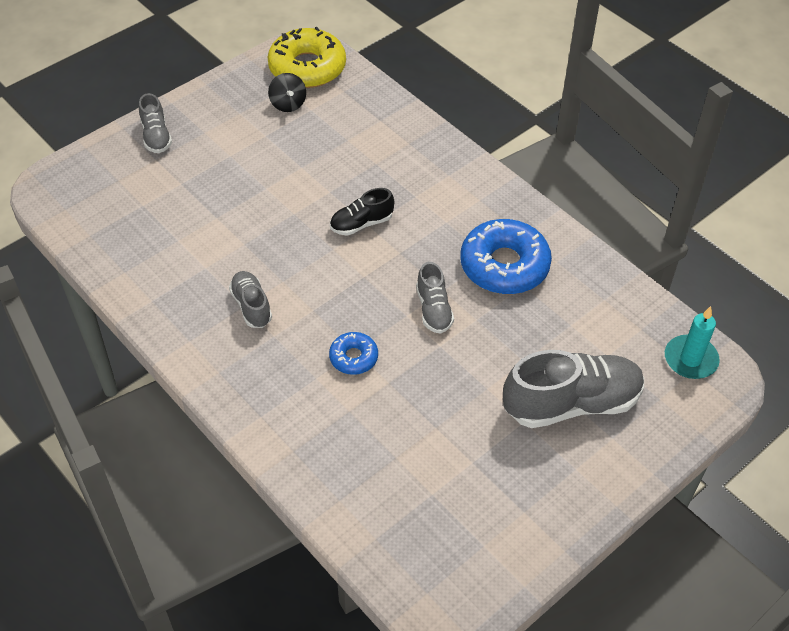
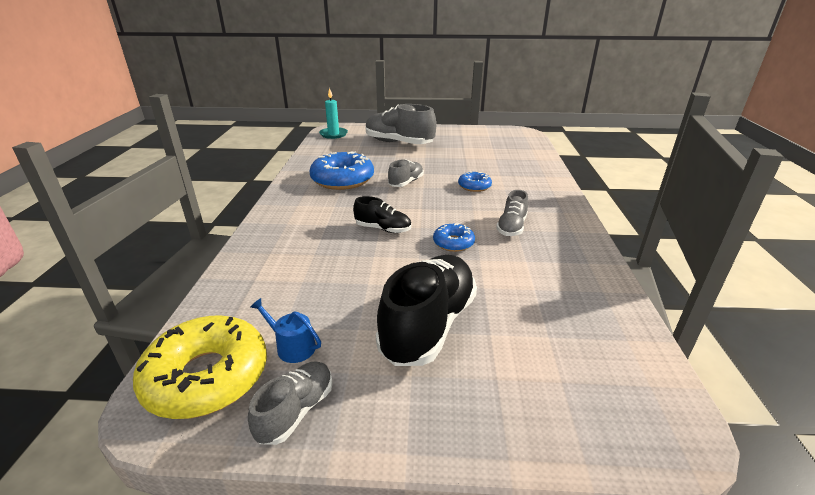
camera: 135 degrees left, 20 degrees down
(156, 136) = (472, 410): grey shoe -> grey shoe (296, 411)
(225, 164) = (428, 325): none -> black shoe
(283, 248) = (453, 243): none -> blue donut
(288, 104) = (292, 346): black spinning top -> blue watering can

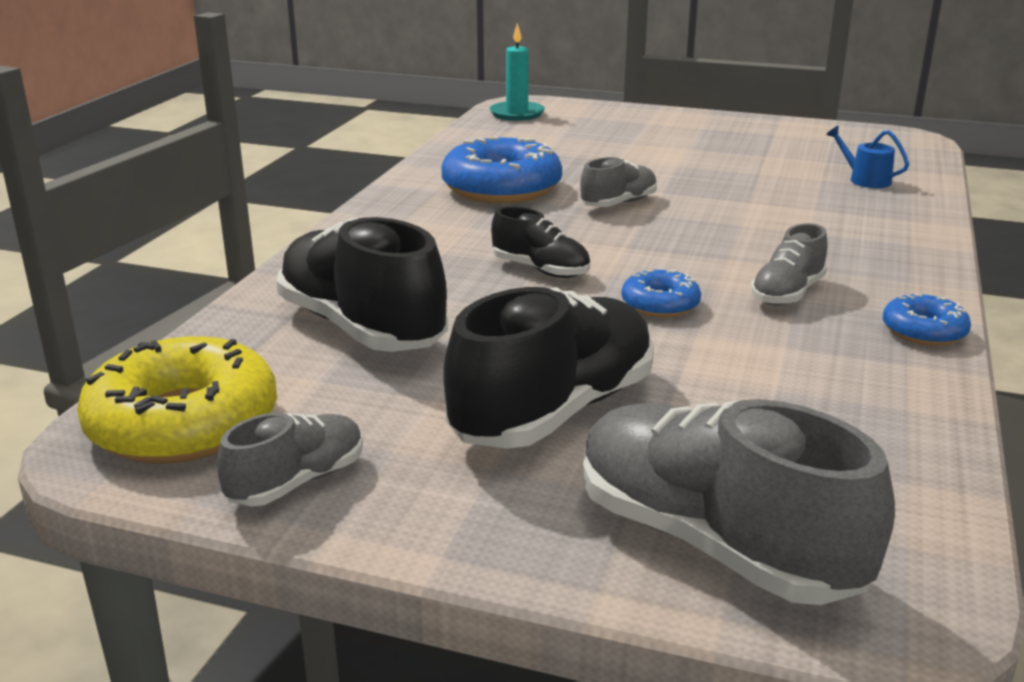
camera: 15 degrees right, 5 degrees down
(292, 346) = (321, 407): blue watering can -> blue watering can (865, 180)
(298, 283) = (361, 328): none -> black shoe
(398, 143) = (637, 138): grey shoe -> grey shoe (714, 543)
(474, 186) = (750, 222): blue donut -> blue donut (923, 331)

